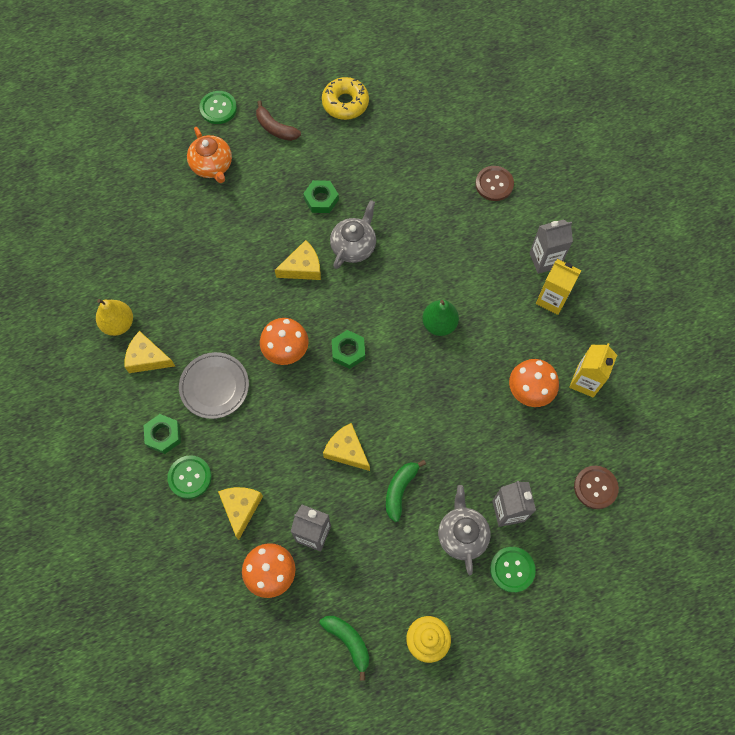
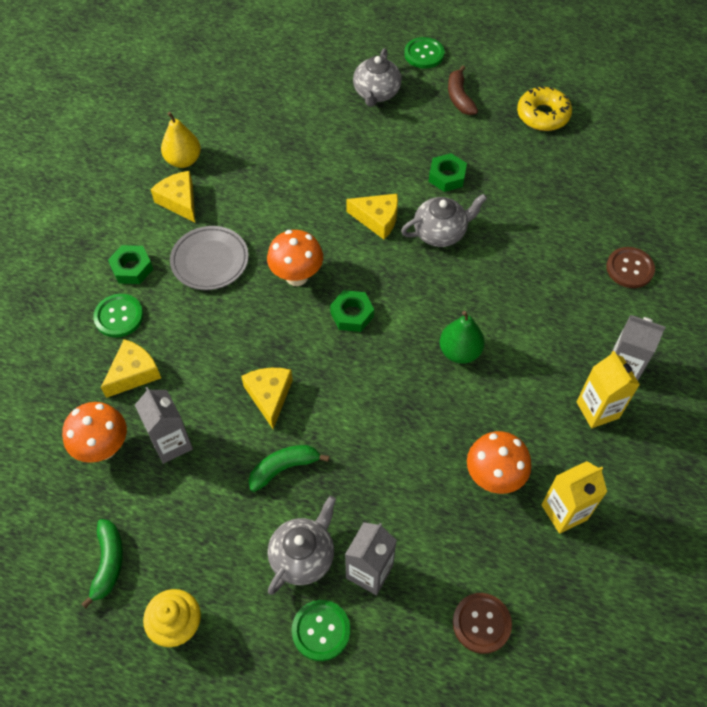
camera: 40 degrees right, 10 degrees down
(212, 166) = (376, 93): orange teapot -> grey teapot

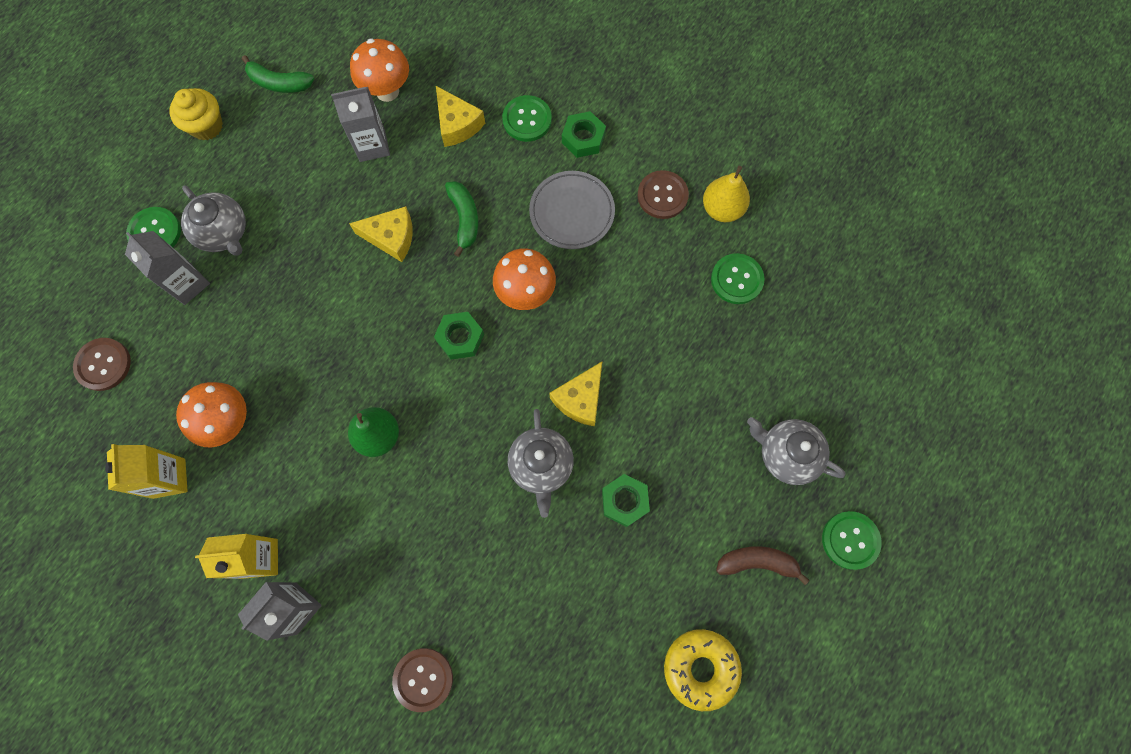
camera: 105 degrees right, 15 degrees up
(179, 201) = (662, 195): yellow cheese -> brown button
(245, 141) = (737, 279): none -> green button
(284, 468) = (312, 234): green banana -> green banana (464, 219)

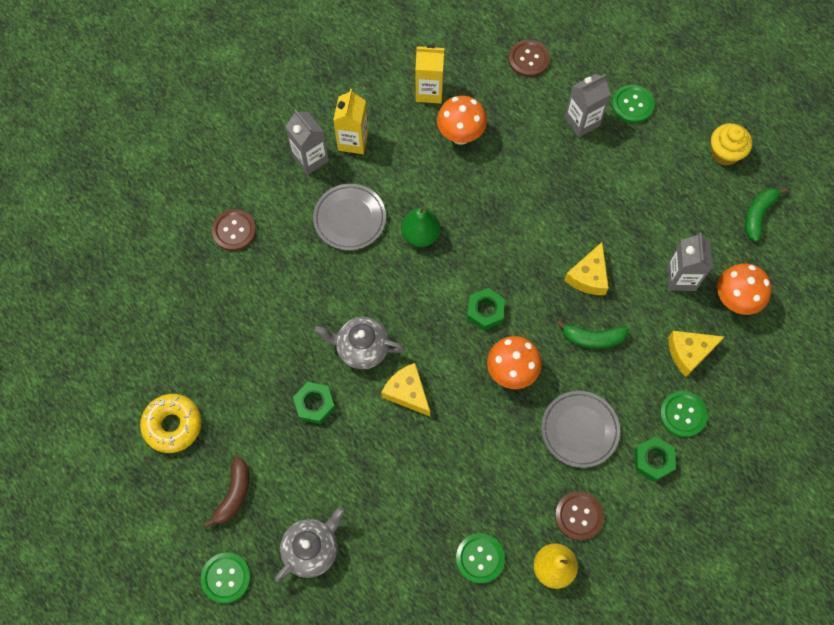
camera: 105 degrees right, 5 degrees down
(223, 233) = (621, 152): grey teapot -> none
(374, 529) = (349, 219): none -> grey plate

